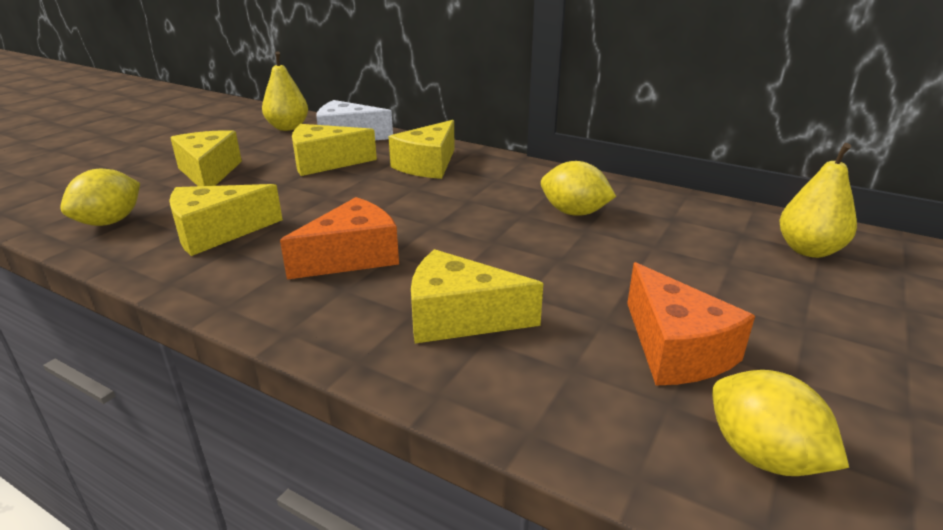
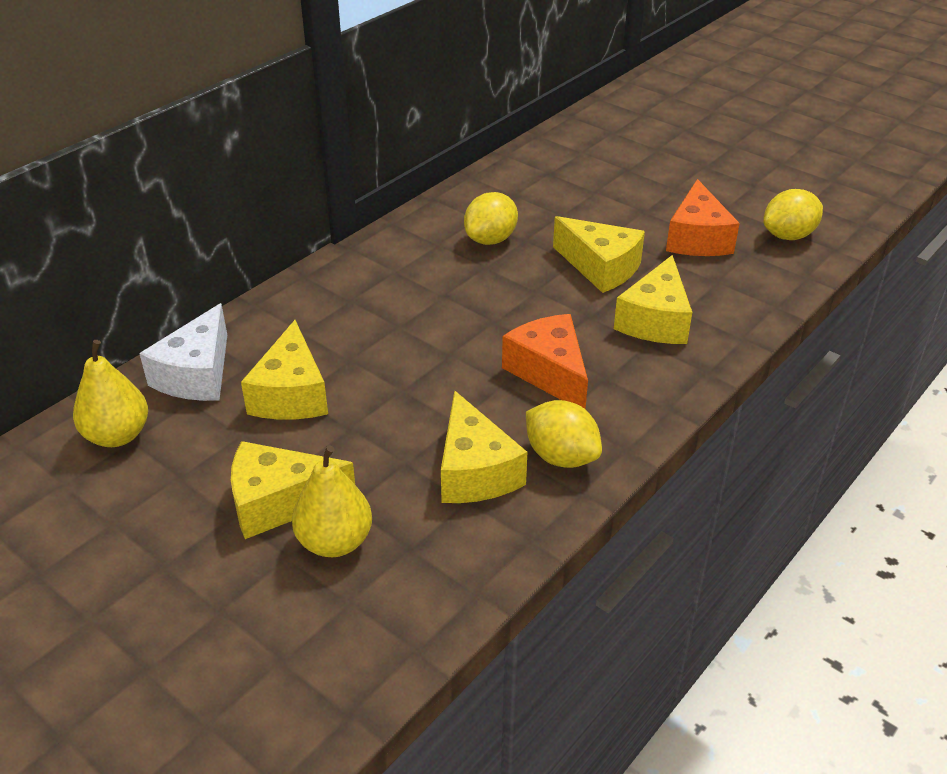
camera: 80 degrees left, 10 degrees up
(110, 222) = (418, 574): yellow lemon -> yellow lemon (561, 456)
(428, 165) = (336, 313): yellow cheese -> yellow cheese (600, 267)
(676, 349) = (697, 238): orange cheese -> orange cheese turned 105 degrees clockwise
(808, 250) = (580, 155): yellow pear -> yellow pear (335, 542)

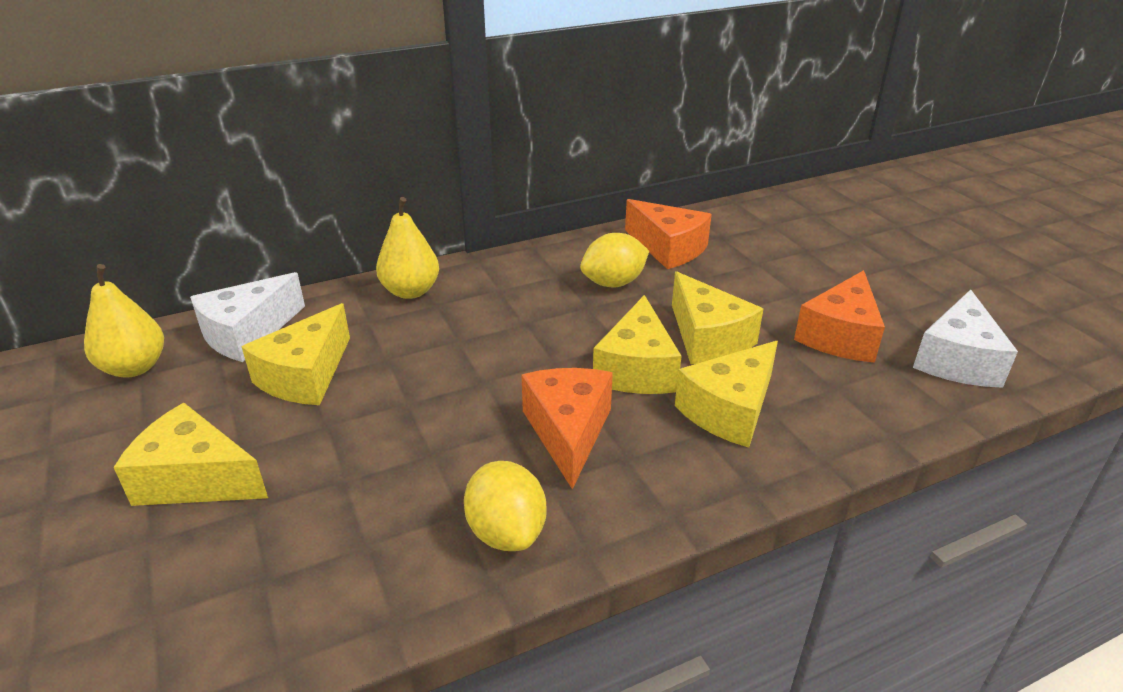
camera: 25 degrees right, 5 degrees down
(335, 542) = (202, 541): yellow pear -> yellow pear (410, 291)
(475, 471) = (403, 515): yellow cheese -> yellow cheese (637, 369)
(513, 195) = (668, 248): none -> orange cheese
(788, 236) = (957, 360): yellow lemon -> white cheese

